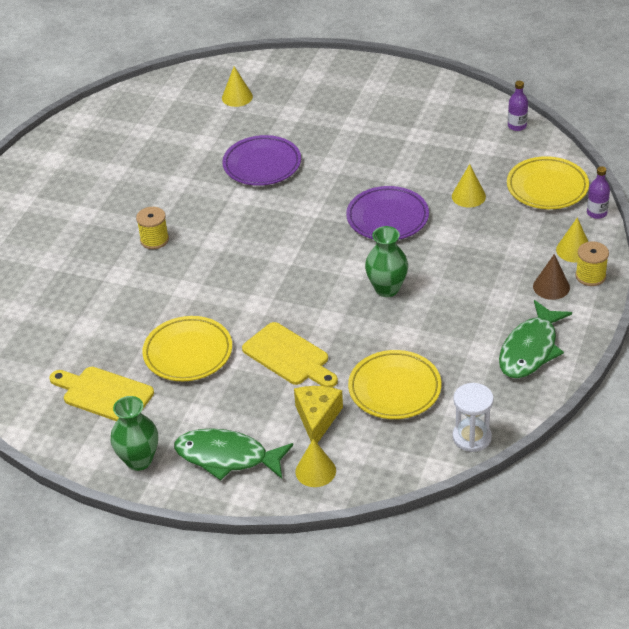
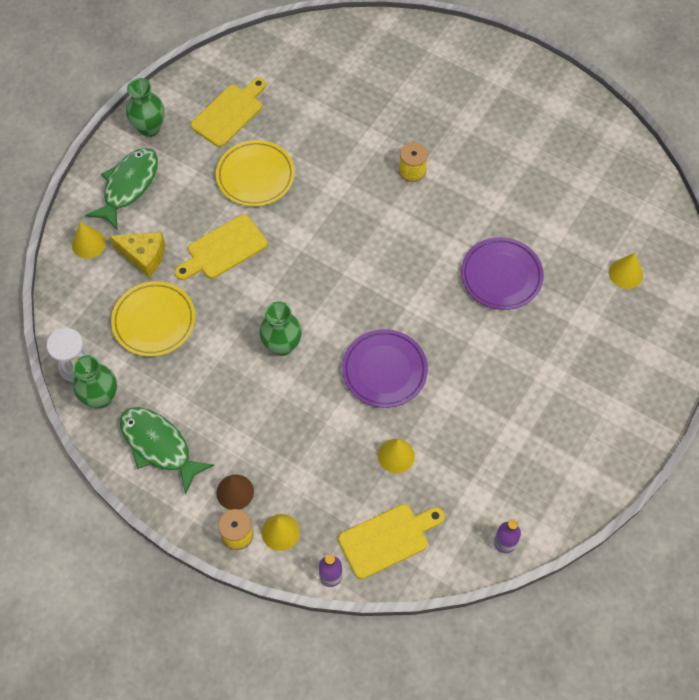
camera: 100 degrees right, 20 degrees up
(498, 407) = (101, 397): none -> green vase
(547, 187) = (387, 539): yellow plate -> yellow cutting board

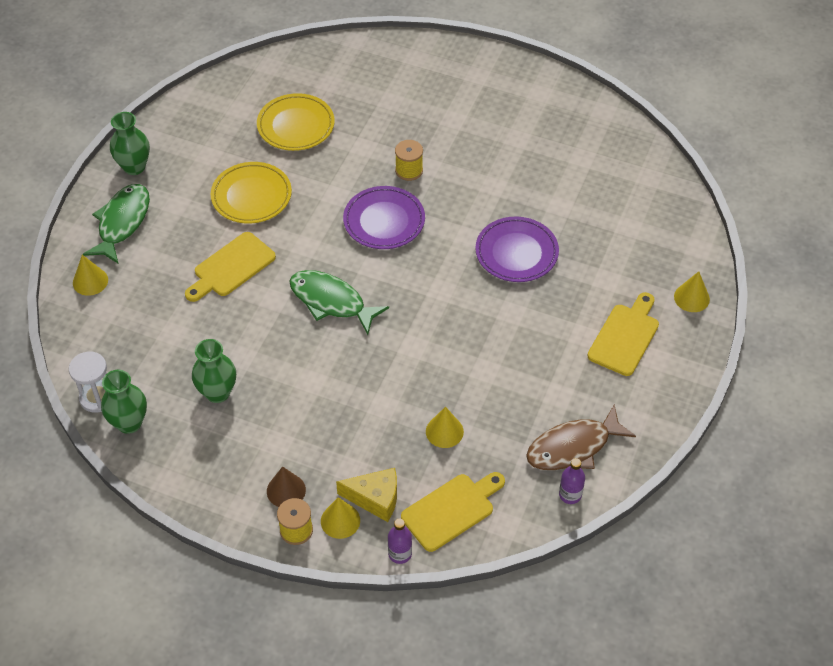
camera: 10 degrees left, 10 degrees down
(144, 256) = (150, 285): yellow cheese -> yellow cheese (375, 498)
(154, 321) = (172, 343): yellow plate -> yellow plate (296, 126)
(159, 446) = (199, 459): green fish -> green fish (331, 301)
(229, 113) = (214, 143): yellow cutting board -> yellow cutting board (625, 337)
(282, 345) = (308, 347): green vase -> green vase (217, 392)
(384, 370) = (417, 355): purple plate -> purple plate (384, 221)
(517, 493) = (573, 447): none -> brown fish
(625, 273) = (638, 233): yellow cone -> yellow cone (691, 298)

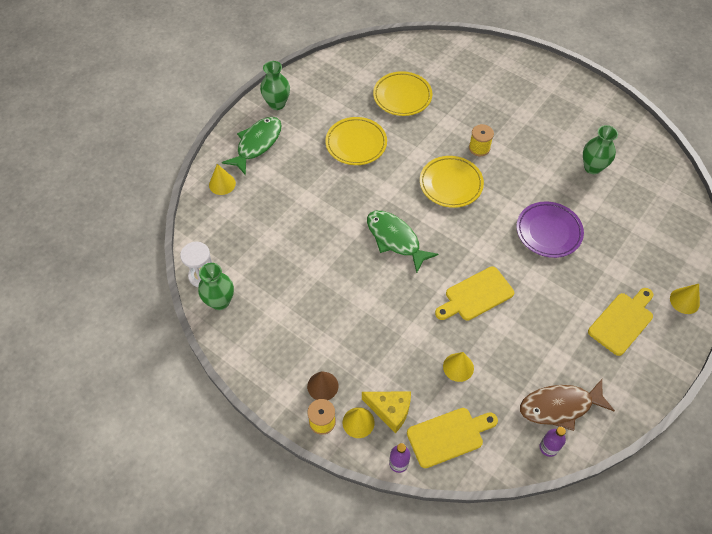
camera: 15 degrees right, 5 degrees up
(217, 392) = (291, 293): green vase -> green vase (592, 167)
(231, 267) = (327, 195): yellow cutting board -> yellow cutting board (476, 295)
(384, 221) = (451, 184): purple plate -> yellow plate

